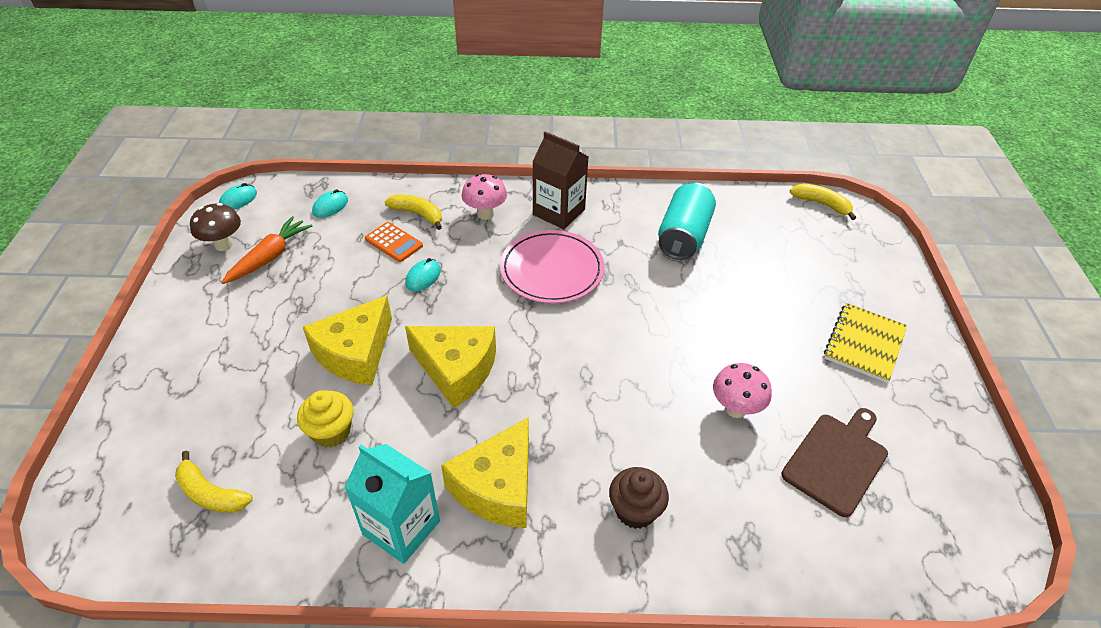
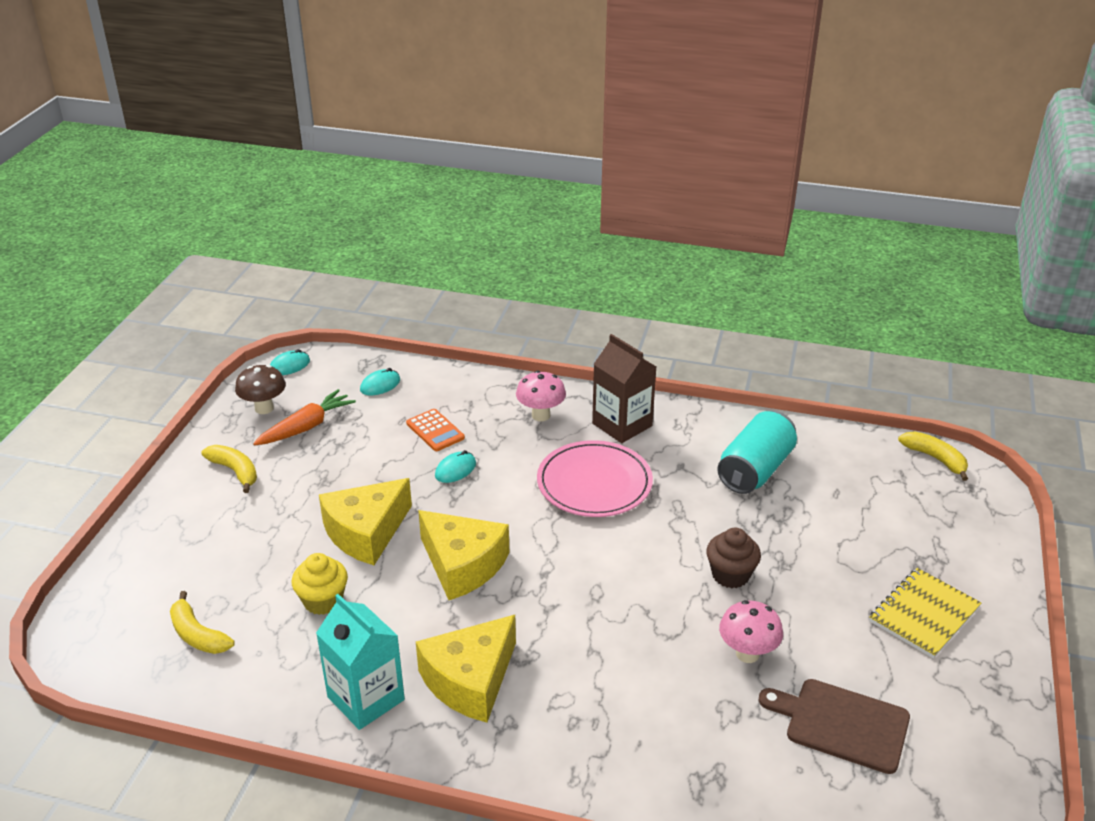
camera: 15 degrees right, 10 degrees down
(418, 214) = (468, 405): yellow banana -> yellow banana (235, 471)
(635, 510) = (603, 728): brown cupcake -> brown cupcake (730, 575)
(837, 460) = (841, 724): brown cutting board -> brown cutting board turned 120 degrees counterclockwise

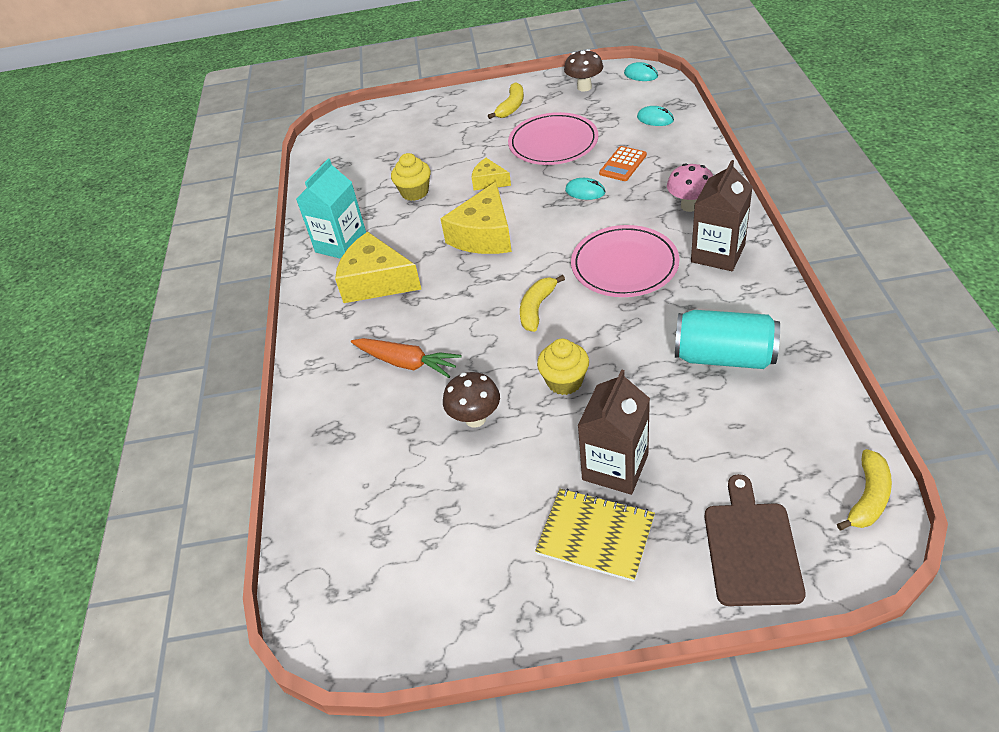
camera: 75 degrees right, 10 degrees up
(198, 635) = (361, 161): yellow banana -> yellow banana (537, 308)
(306, 427) = (579, 111): orange carrot -> orange carrot (406, 363)
(345, 463) = (553, 143): none -> pink plate
(366, 532) = (489, 181): yellow cheese -> yellow cheese, size x0.53
(730, 575) = (564, 381): brown cupcake -> yellow cupcake
(747, 654) = (475, 419): pink mushroom -> brown mushroom
(841, 724) = (424, 501): brown cutting board -> brown cutting board (751, 548)
(852, 577) = (615, 467): none -> brown carton

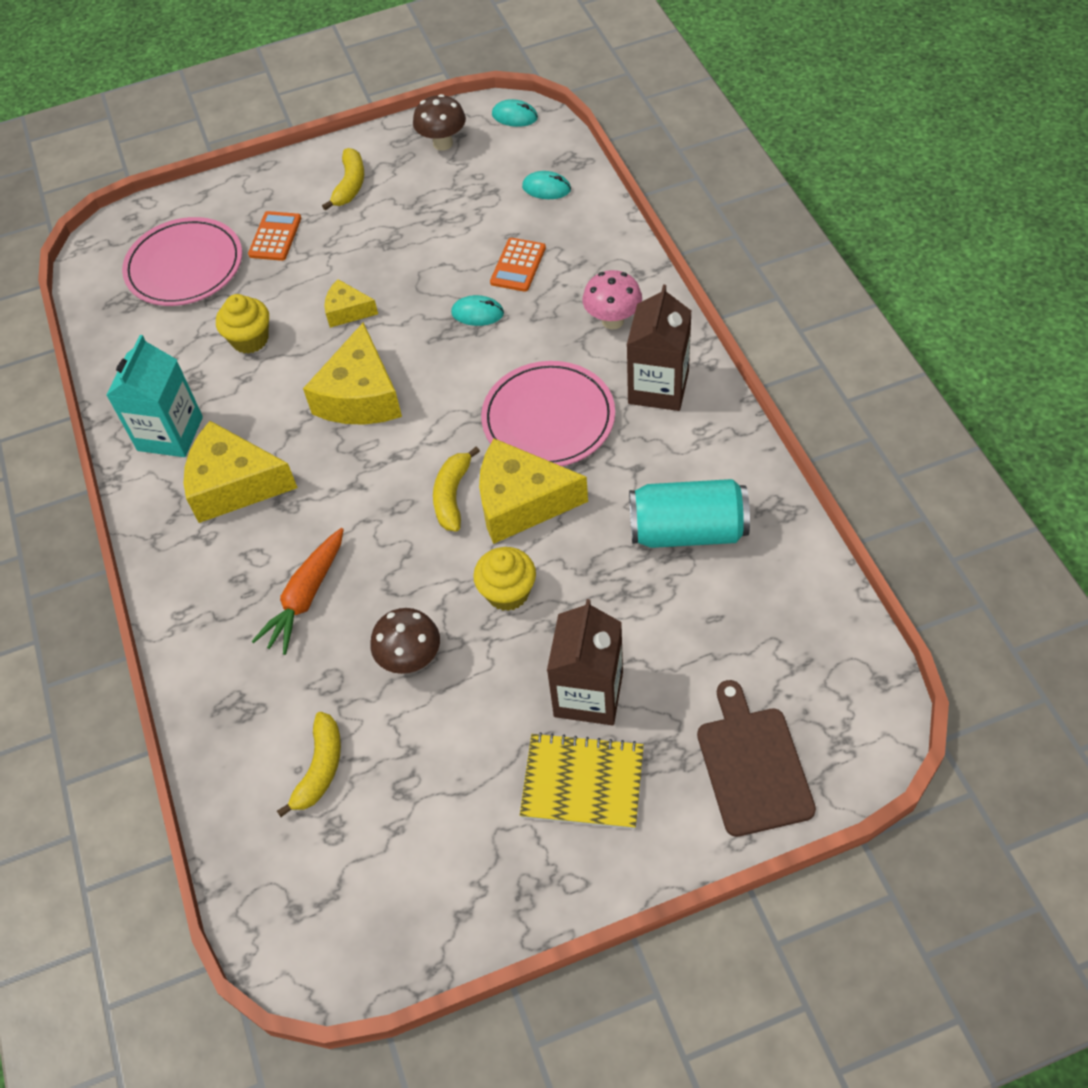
camera: 15 degrees left, 10 degrees up
(406, 363) = (306, 597): orange carrot -> orange carrot turned 105 degrees clockwise
(450, 133) = (275, 236): none -> orange calculator
(553, 143) = (420, 240): pink plate -> pink plate (184, 266)
(590, 319) = (521, 502): none -> yellow cheese
(868, 497) = (866, 683): yellow banana -> yellow banana (320, 768)

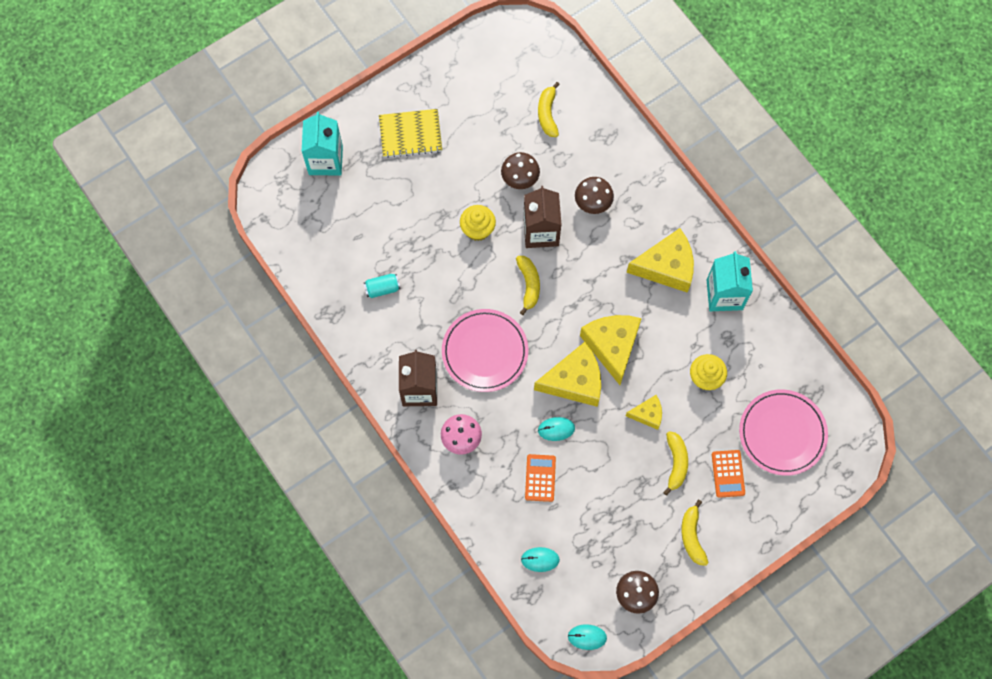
camera: 160 degrees right, 15 degrees up
(306, 597) = (592, 204): orange carrot -> brown mushroom
(335, 256) = (676, 463): none -> yellow banana
(521, 502) = (485, 288): yellow cheese -> yellow cheese (574, 381)
(588, 694) = (418, 180): brown carton -> brown carton (541, 231)
(687, 530) = (382, 288): turquoise can -> turquoise can, size x0.50
(753, 765) = (325, 160): brown cutting board -> turquoise carton

